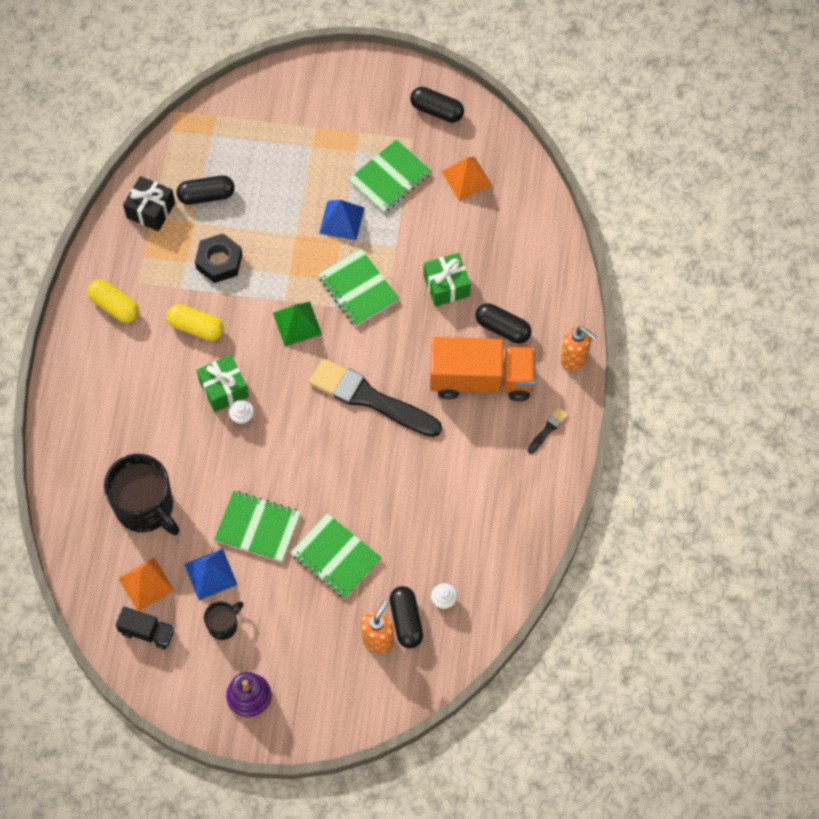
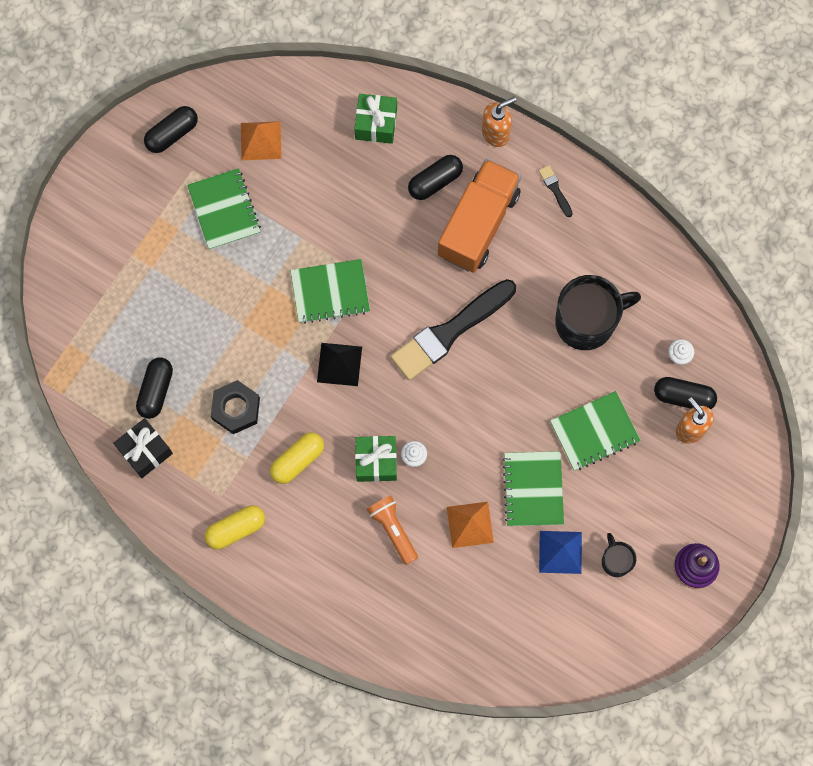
camera: 65 degrees left, 10 degrees up
(145, 507) = (465, 585): black mug -> black mug (586, 322)
(146, 584) = (543, 616): orange pyramid -> orange pyramid (470, 524)
(147, 632) = (592, 633): black truck -> none
(169, 428) = (393, 530): none -> orange flashlight
(258, 527) = (533, 489): green notebook -> green notebook turned 45 degrees counterclockwise
(297, 323) = (339, 364): green pyramid -> black pyramid
(342, 220) = (248, 275): blue pyramid -> none
(446, 286) = (366, 211): green gift -> green gift (376, 124)

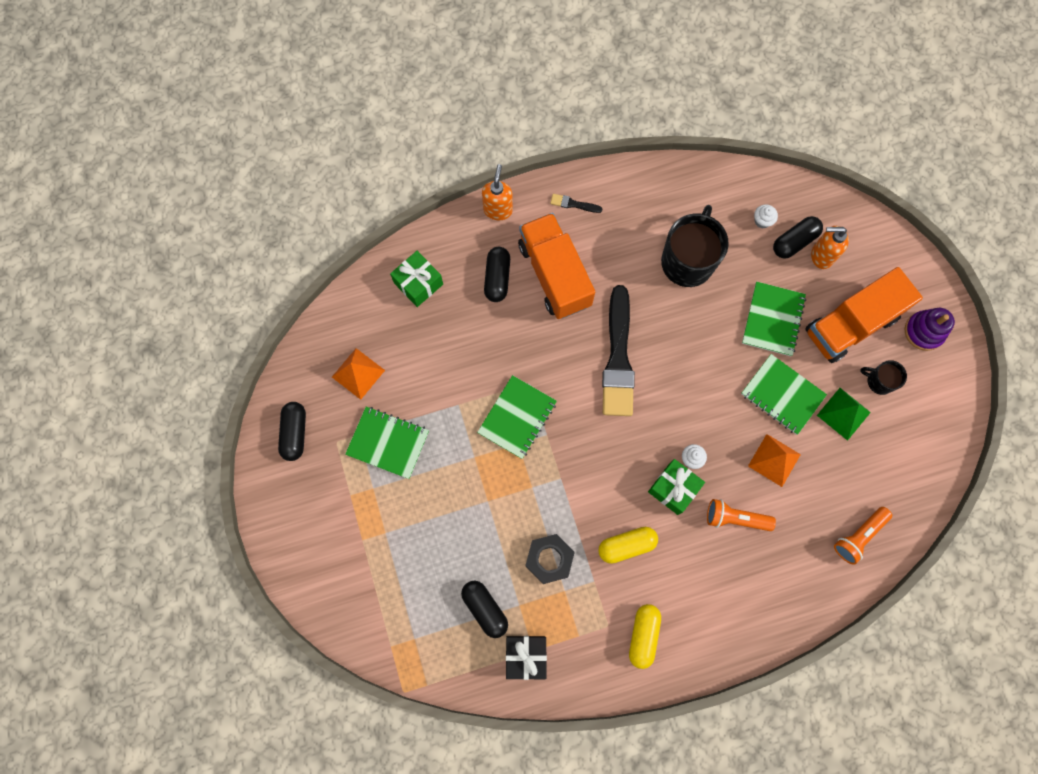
camera: 50 degrees left, 0 degrees up
(297, 460) = (626, 545): yellow capsule -> yellow capsule turned 75 degrees clockwise
(339, 364) = (577, 455): black pyramid -> none
(462, 641) = (859, 536): none -> orange flashlight
(560, 552) = (843, 413): blue pyramid -> green pyramid
(647, 500) = (851, 324): none -> orange truck

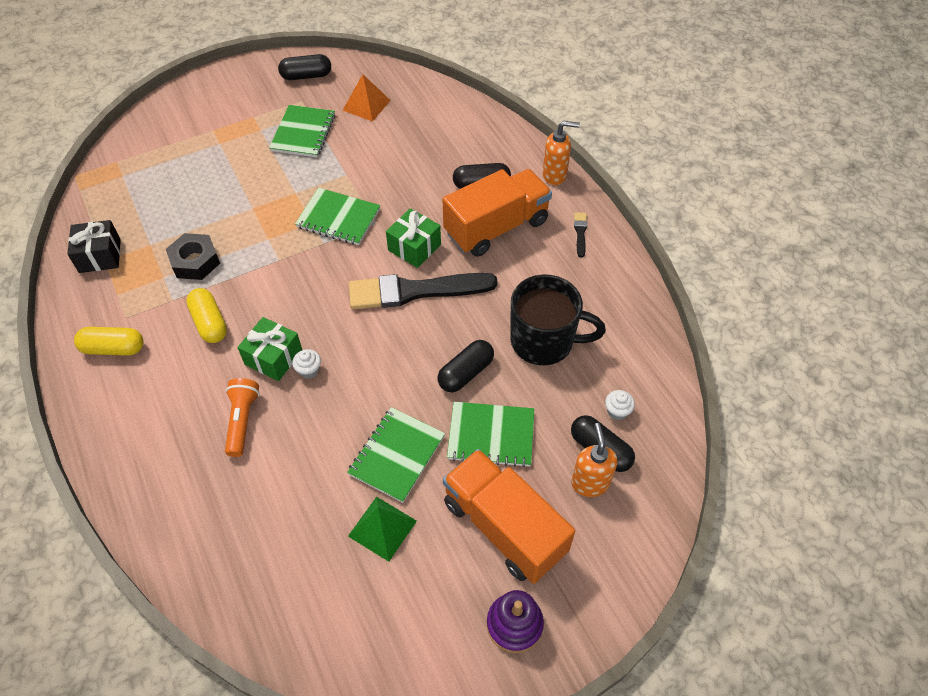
camera: 80 degrees right, 20 degrees down
(418, 283) = (462, 130): green gift -> green gift (414, 247)
(485, 609) = (147, 220): black capsule -> black capsule (466, 373)
(774, 460) = (314, 454): orange pyramid -> none
(859, 536) = (224, 560): orange flashlight -> none
(879, 381) = (432, 569): black mug -> none

